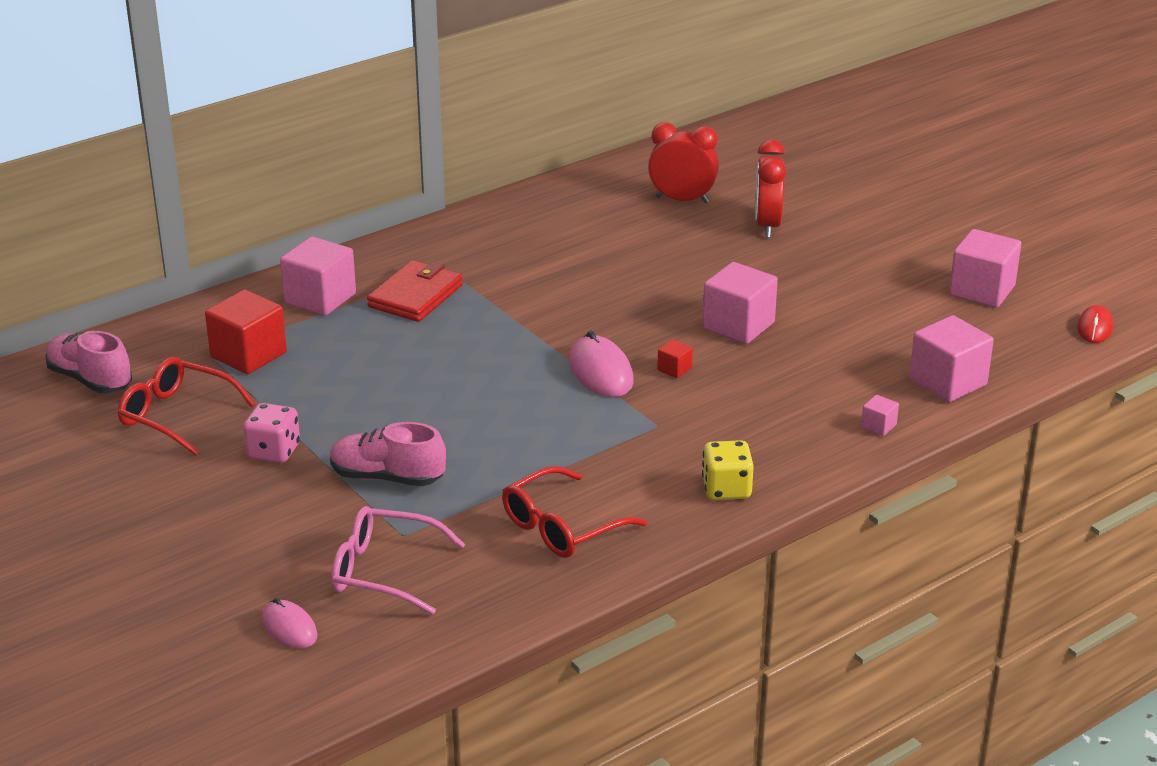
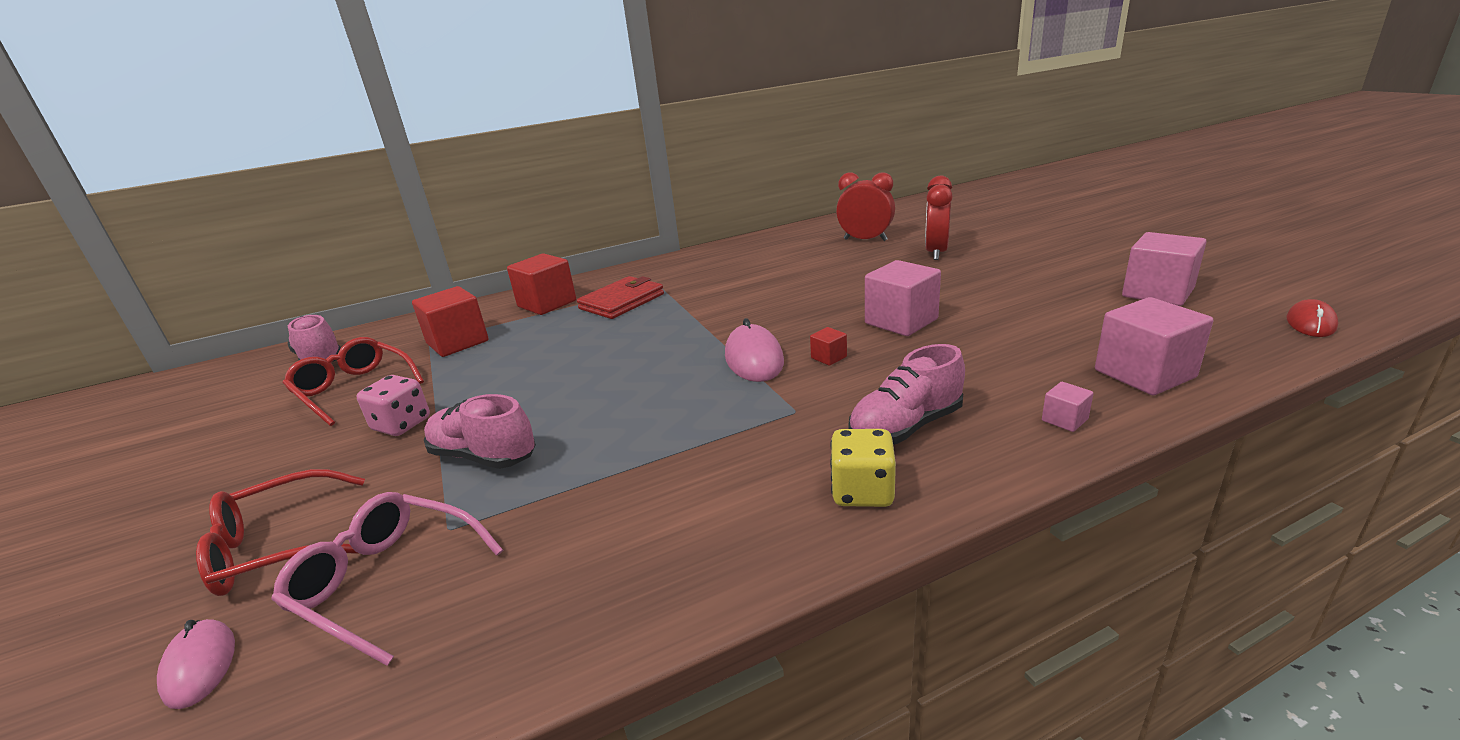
camera: 15 degrees right, 5 degrees down
(320, 298) = (547, 304): pink cube -> red cube
(561, 527) = (636, 532): red glasses -> red glasses (278, 547)
(754, 436) = (905, 427): none -> pink shoe

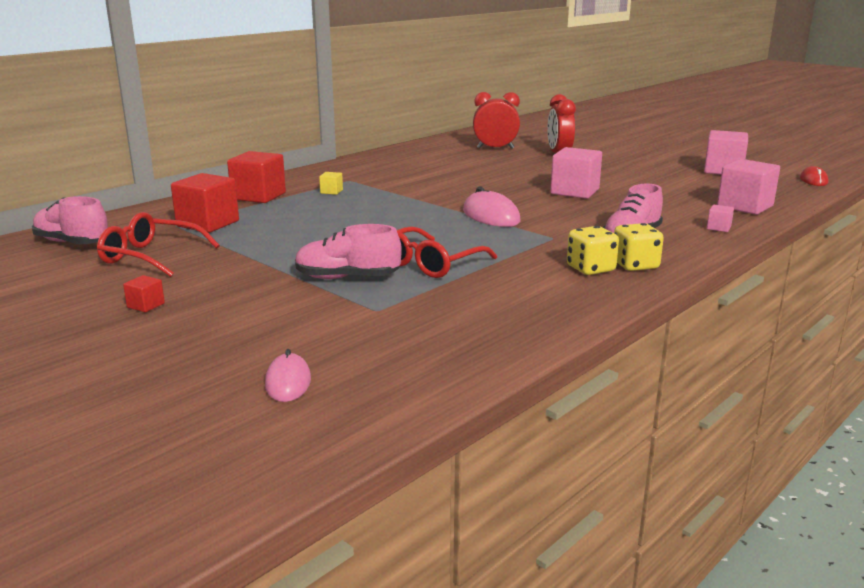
camera: 25 degrees left, 5 degrees down
(200, 665) = (288, 382): pink mouse -> pink mouse turned 45 degrees clockwise
(278, 547) = (248, 334): red glasses -> red glasses (430, 264)
(386, 581) = (368, 334): pink glasses -> none
(402, 424) = (241, 270): pink dice -> none
(622, 301) = (331, 191): red wallet -> yellow cube
(790, 489) = (590, 269): none -> yellow dice
(828, 357) = (545, 212): red cube -> red cube (146, 305)

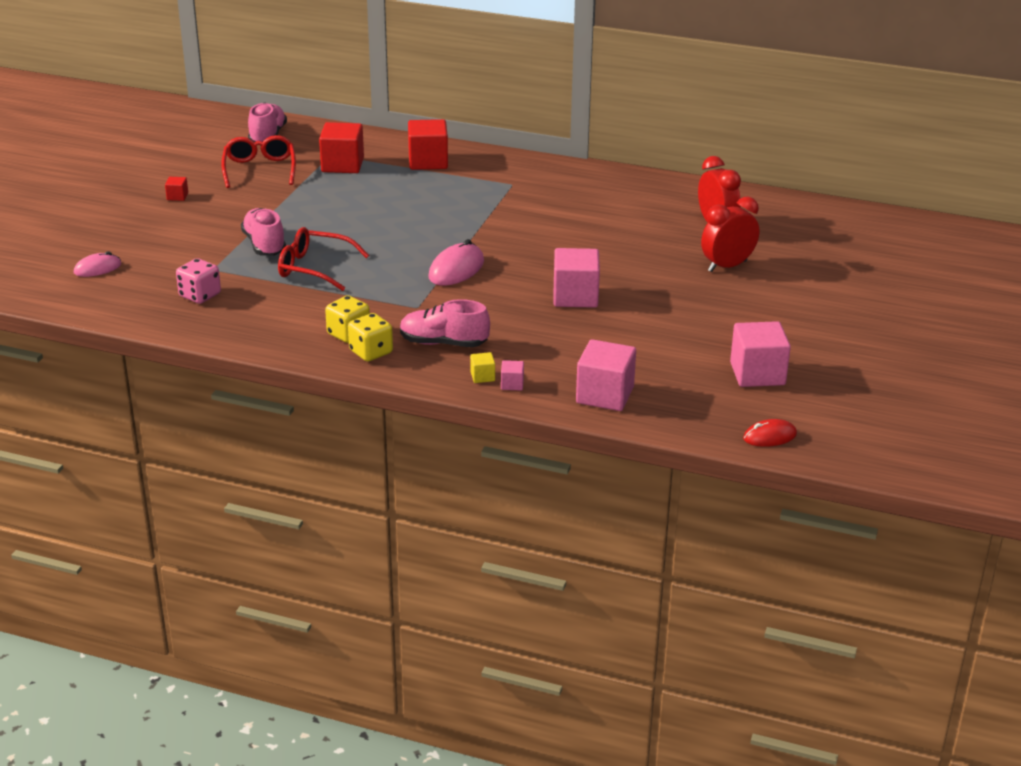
camera: 65 degrees right, 10 degrees up
(331, 191) = (468, 186): yellow cube -> yellow cube (482, 376)
(439, 326) = (200, 295): none -> pink dice

